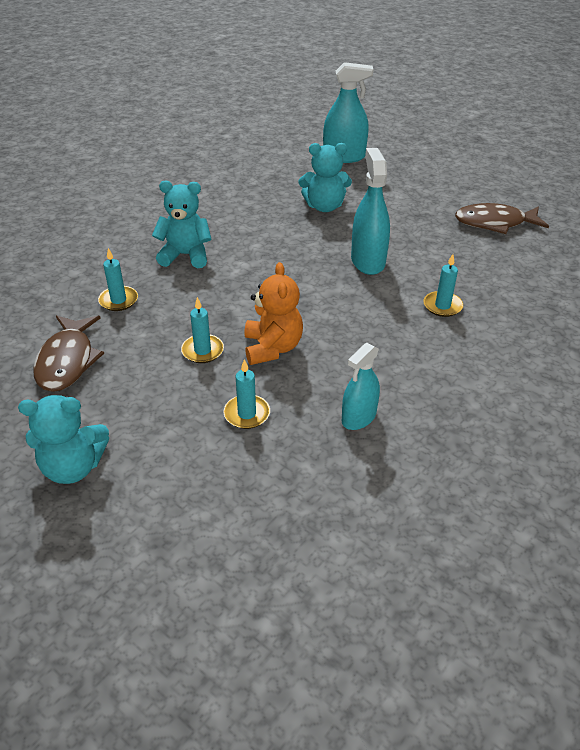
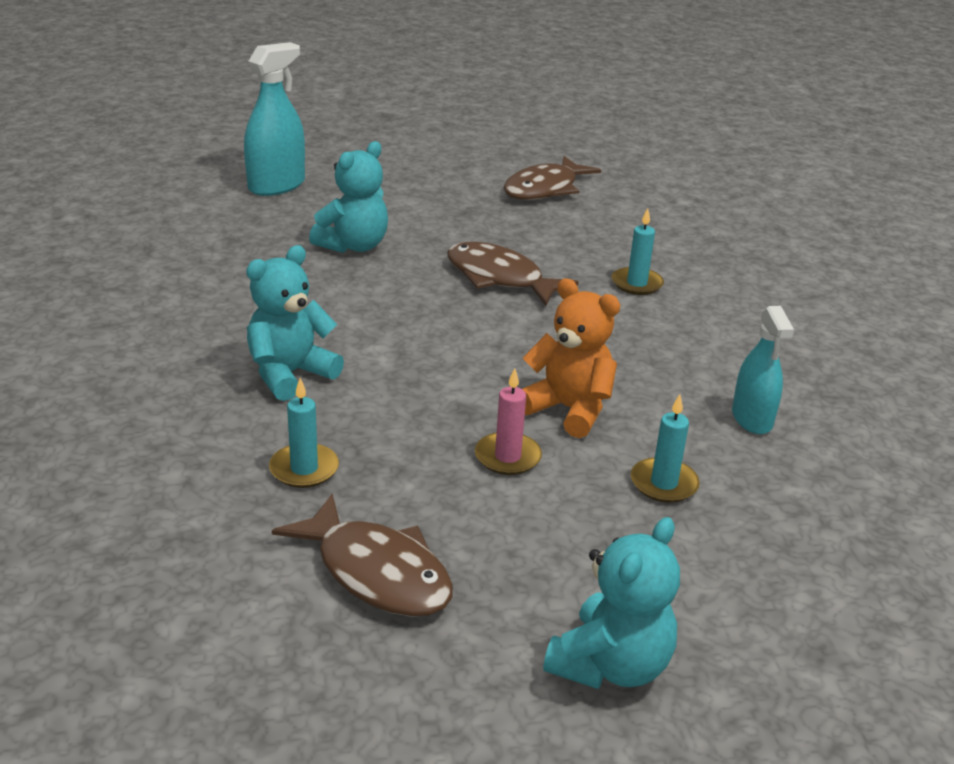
camera: 50 degrees left, 10 degrees down
(202, 351) = (507, 457): turquoise candle -> pink candle
(368, 261) = (499, 278): turquoise spray bottle -> brown fish

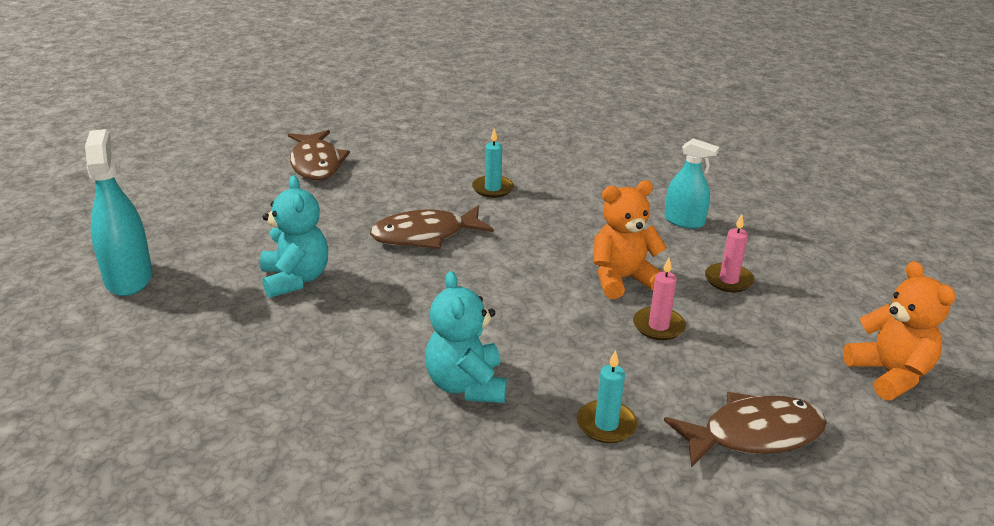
camera: 55 degrees left, 0 degrees up
(610, 665) = (889, 374): turquoise teddy bear -> orange teddy bear
(664, 483) = (728, 280): turquoise candle -> pink candle

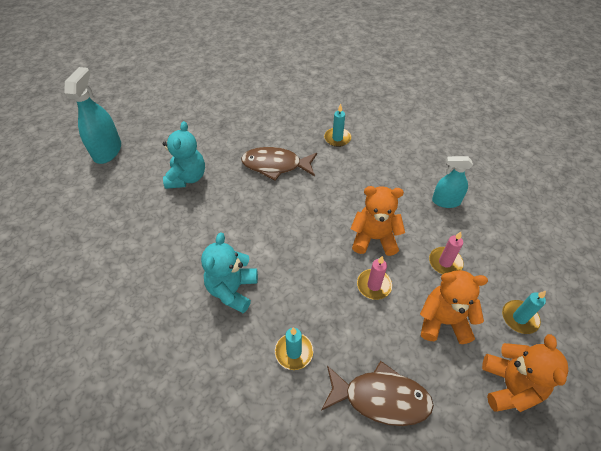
camera: 25 degrees right, 20 degrees up
(316, 164) = (246, 91): brown fish -> none
(684, 221) = (446, 201): turquoise spray bottle -> turquoise spray bottle turned 135 degrees clockwise
(770, 337) = (443, 321): none -> orange teddy bear
(852, 309) = (519, 318): none -> turquoise candle

